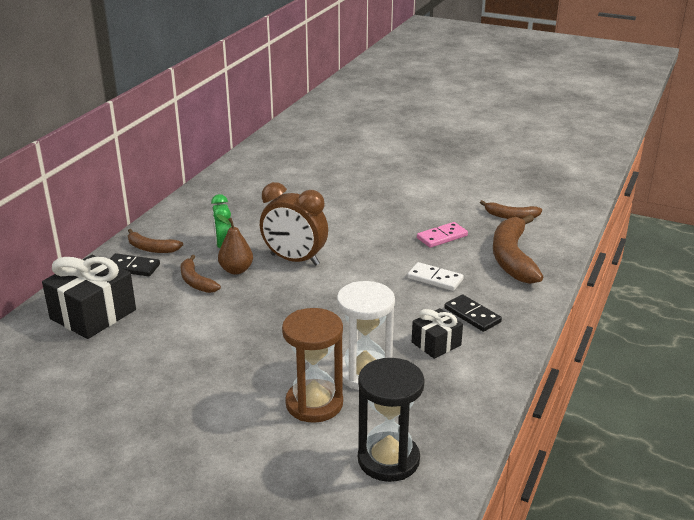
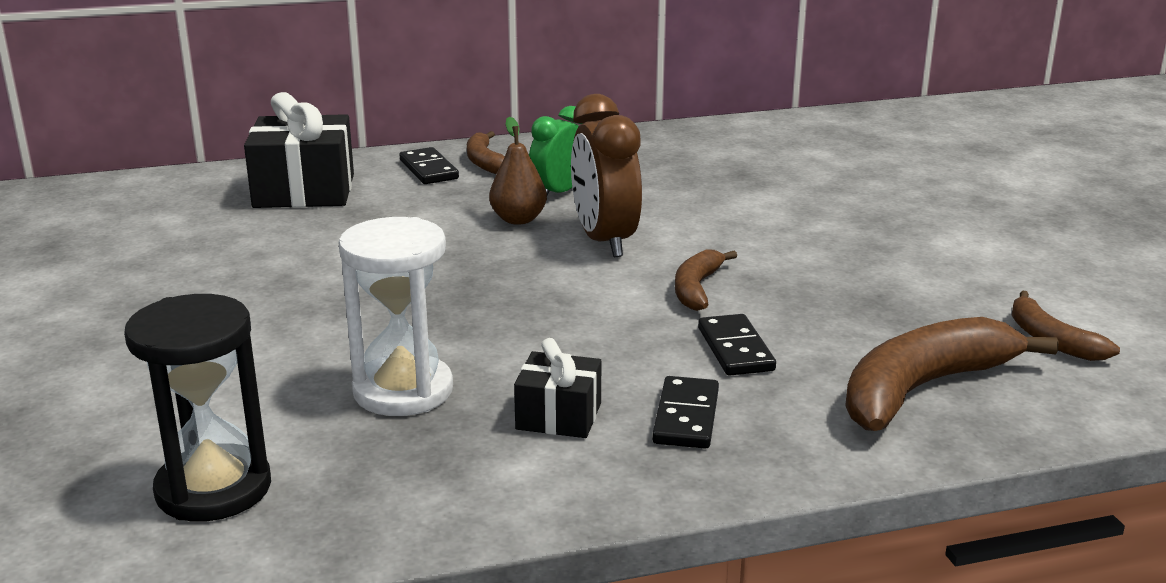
camera: 50 degrees right, 5 degrees down
(196, 281) = (454, 210): brown banana -> brown banana (696, 288)
(314, 403) = (285, 383): brown hourglass -> none
(435, 279) = (735, 349): white domino -> black domino
(442, 237) = (865, 310): pink domino -> none

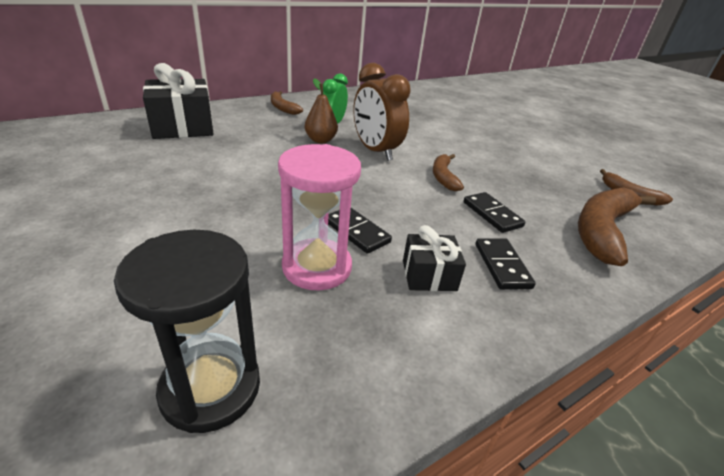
camera: 20 degrees left, 10 degrees up
(403, 391) = (317, 267): white hourglass -> pink hourglass
(429, 169) = (253, 113): black domino -> black domino (357, 232)

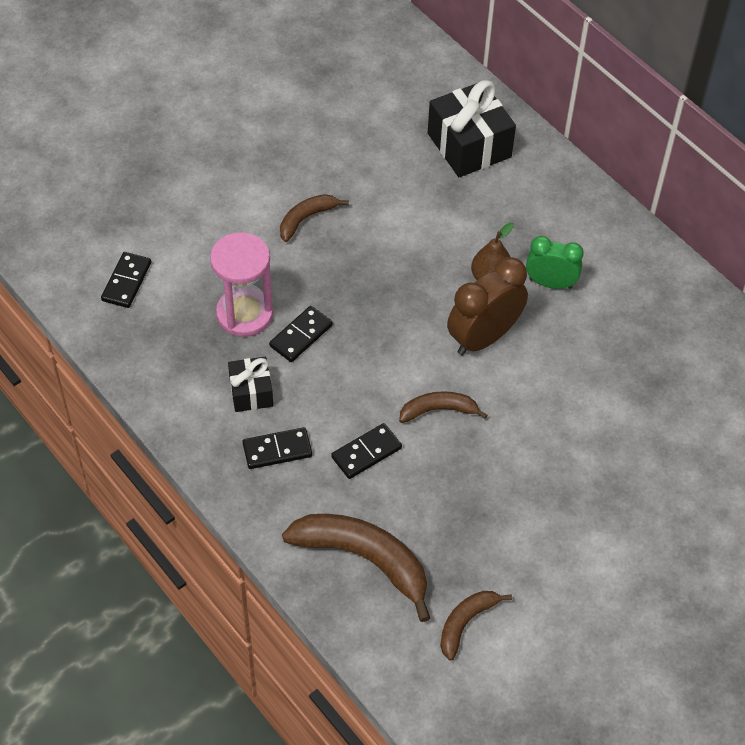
camera: 85 degrees right, 20 degrees up
(211, 388) = (126, 282): black hourglass -> black domino
(282, 108) = (580, 219): brown banana -> brown banana (306, 219)

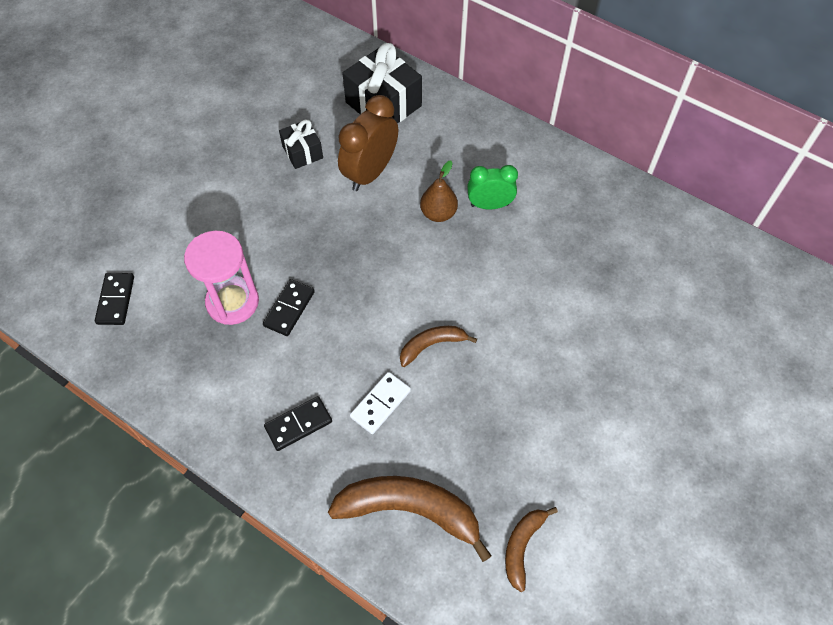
camera: 15 degrees left, 5 degrees up
(251, 392) = (259, 375): black gift -> black gift (302, 152)
(306, 219) = (263, 201): brown banana -> none
(366, 452) = (380, 404): black domino -> white domino
(483, 337) = (449, 268): brown clock -> brown clock (370, 173)

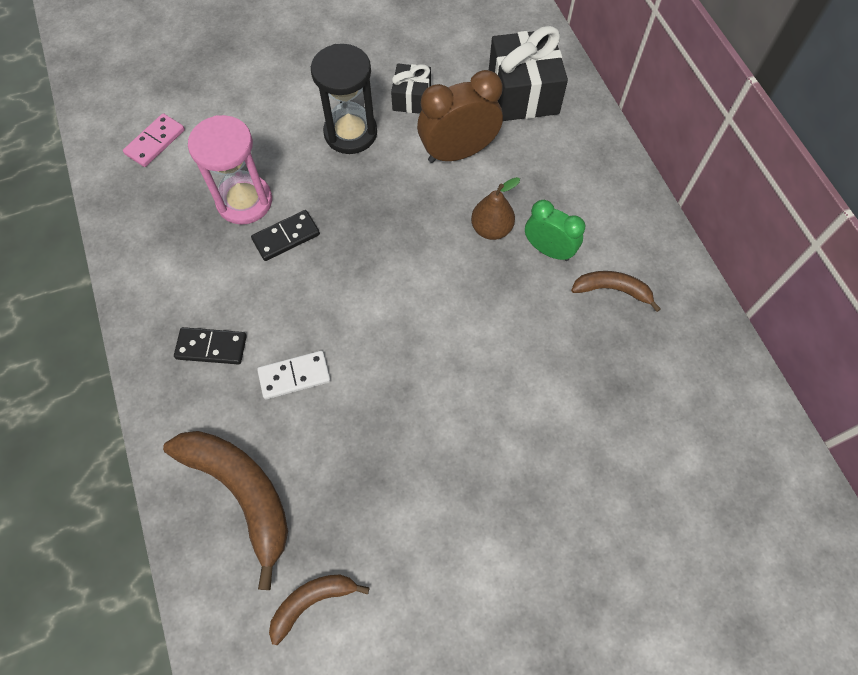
camera: 35 degrees right, 5 degrees up
(116, 300) = (155, 142): black domino -> pink domino
(276, 203) = (350, 133): none -> black hourglass
(431, 345) = (383, 352): brown banana -> brown banana (612, 290)

